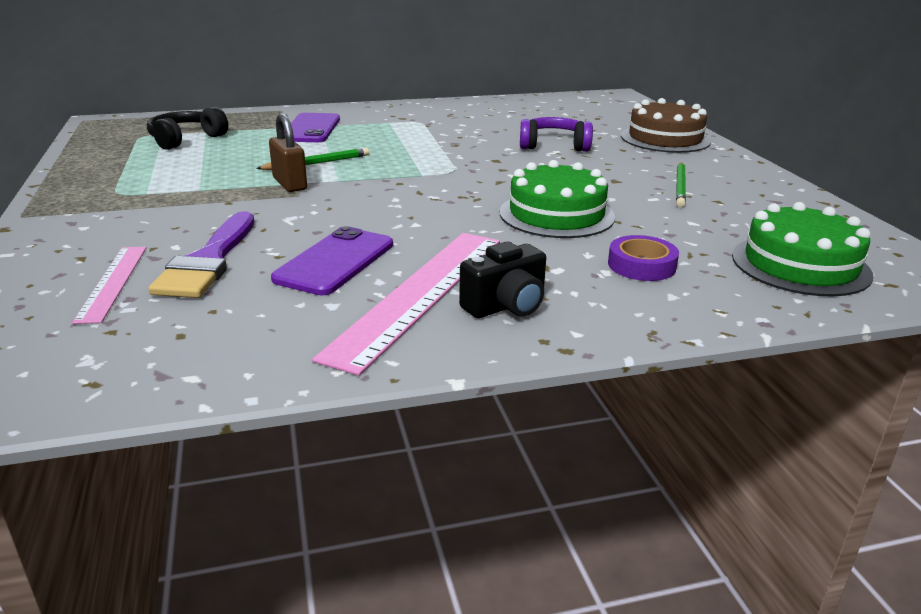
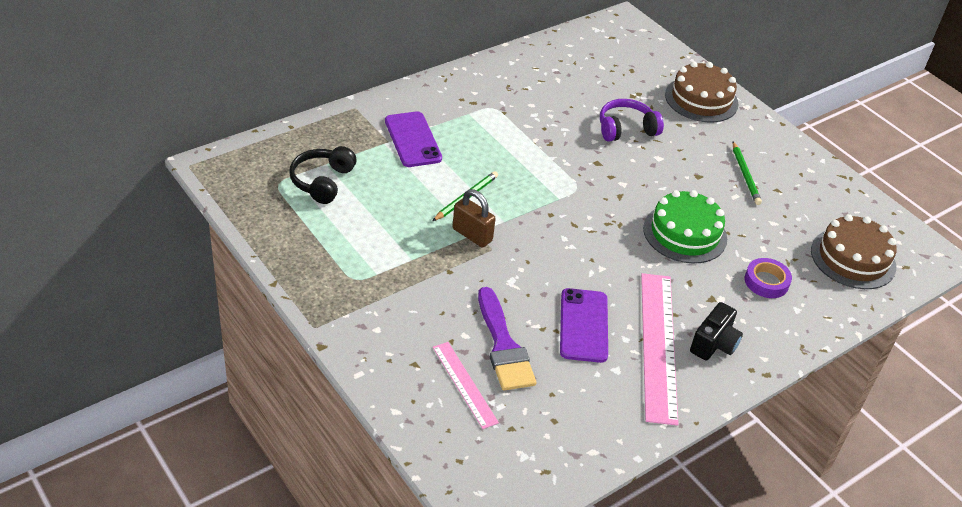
camera: 25 degrees left, 15 degrees up
(800, 265) = (853, 258): green cake -> brown cake

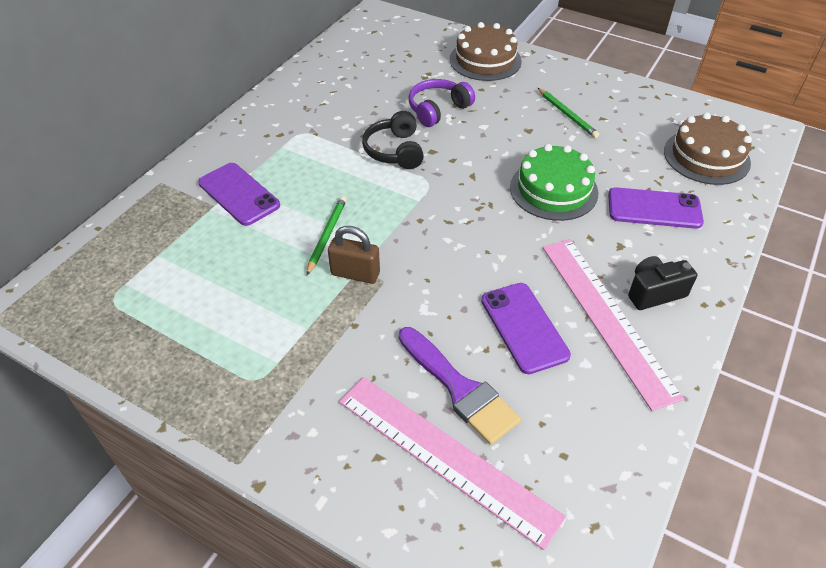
camera: 20 degrees left, 5 degrees up
(322, 181) = (163, 277): black headphones -> black headphones (395, 151)
(464, 384) = (446, 456): pink ruler -> pink ruler, size x1.82
(714, 344) = (654, 292): black camera -> black camera turned 120 degrees counterclockwise
(766, 282) = (654, 208): purple tape -> purple phone

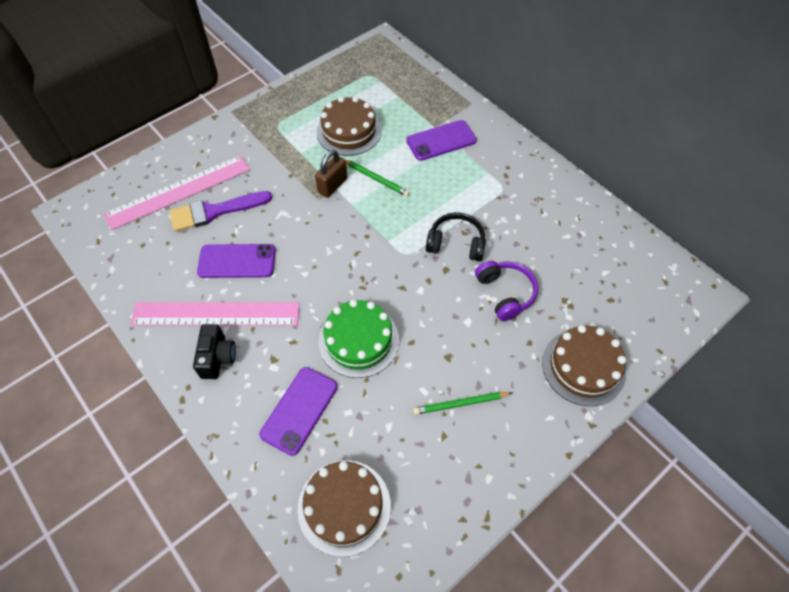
camera: 110 degrees right, 10 degrees up
(246, 288) = (349, 131): none -> brown cake

